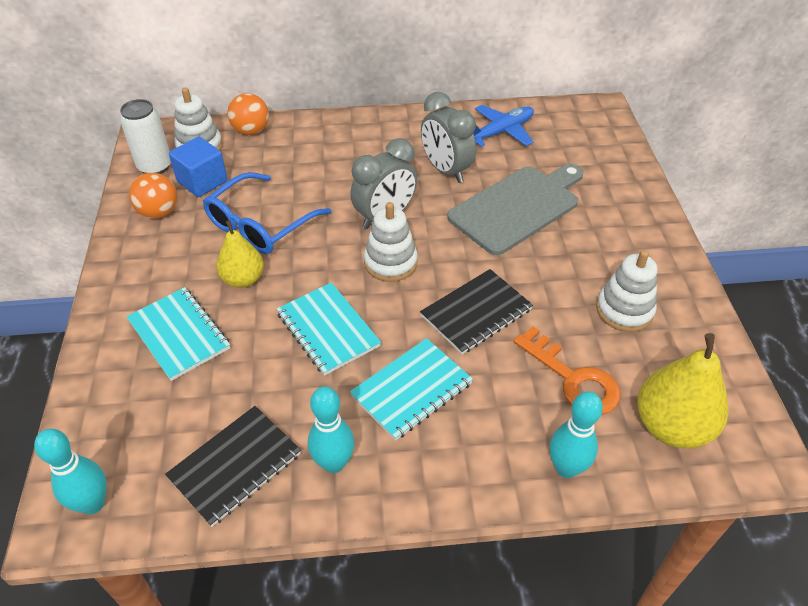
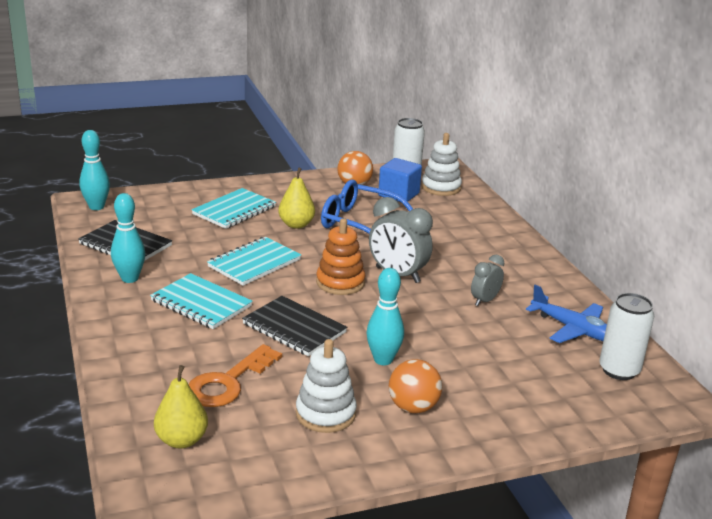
camera: 75 degrees right, 20 degrees down
(251, 131) = (477, 204): orange ball -> orange ball (413, 407)
(390, 262) = (340, 282): white stacking toy -> orange stacking toy
(446, 170) = (484, 301): grey clock -> grey clock, size x0.58
(517, 207) = (451, 345): grey cutting board -> none
(562, 125) = (619, 370): none -> white can
(566, 468) = (131, 380): turquoise bowling pin -> turquoise bowling pin (383, 360)
(671, 426) = (181, 440): yellow pear -> yellow pear, size x0.65

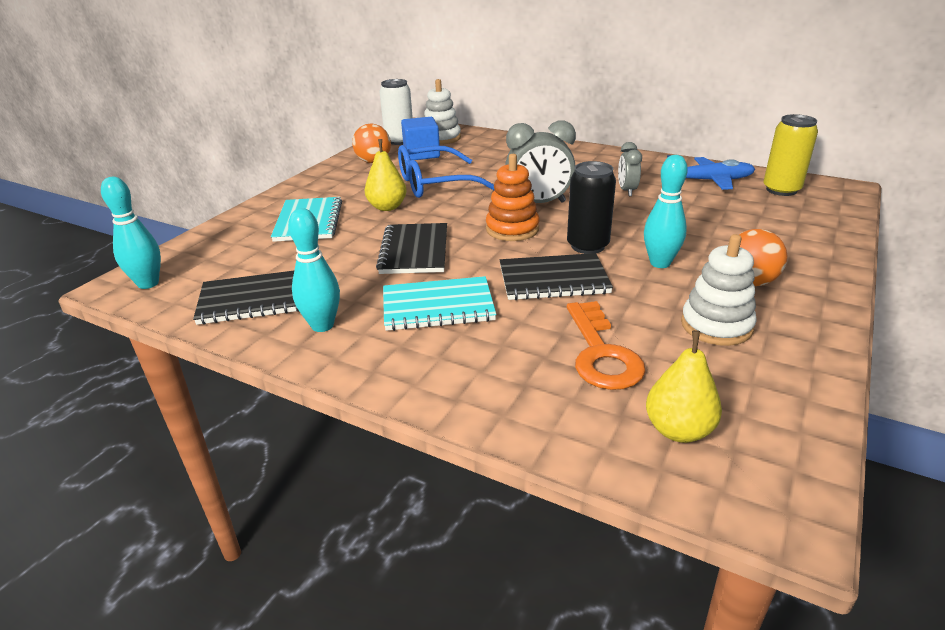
camera: 40 degrees left, 5 degrees up
(254, 263) = (414, 251): turquoise notebook -> black notebook
(363, 321) = (587, 246): none -> black can
(619, 370) = (781, 190): white can -> yellow can

